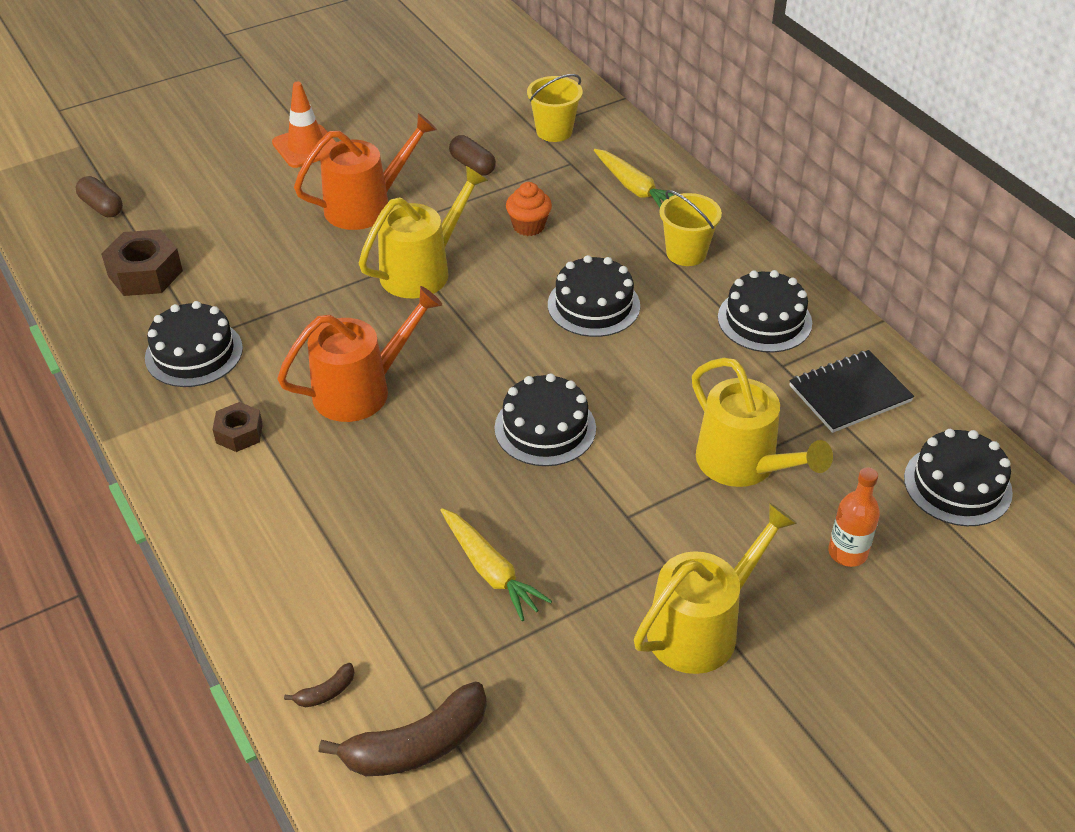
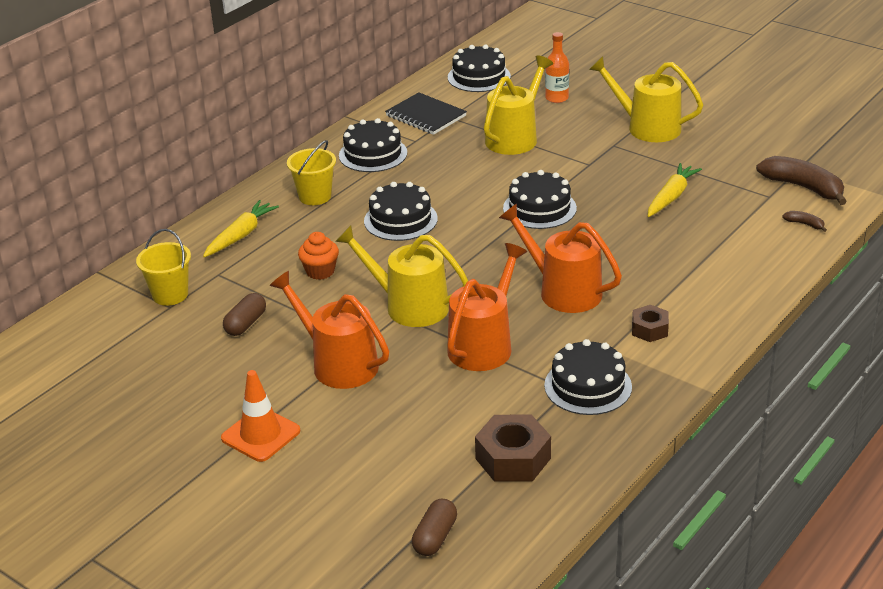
camera: 110 degrees left, 10 degrees down
(317, 303) = (484, 345): none -> orange watering can

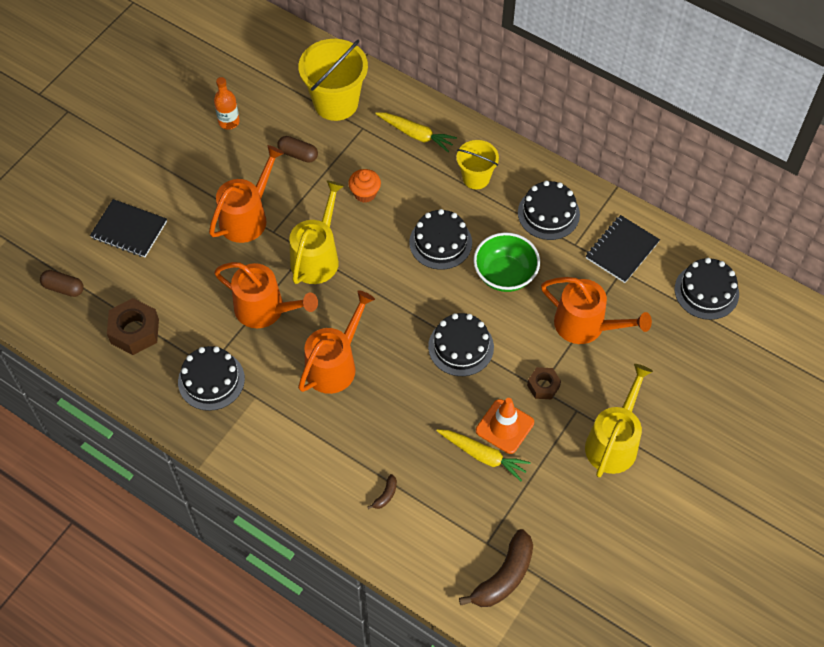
camera: 85 degrees right, 25 degrees up
(170, 295) = (336, 103): yellow bucket -> yellow bucket, size x1.67
(260, 435) = (172, 180): orange traffic cone -> orange traffic cone (504, 426)
(340, 474) = (129, 230): none -> black notebook
(448, 181) = (505, 274): none -> green bowl
(515, 137) = (585, 325): yellow watering can -> orange watering can
(556, 98) = (667, 361): orange bottle -> orange bottle (229, 122)
(649, 329) = (280, 426): brown nut -> brown nut (543, 386)
(804, 224) = (438, 569): brown banana -> brown banana (385, 495)

